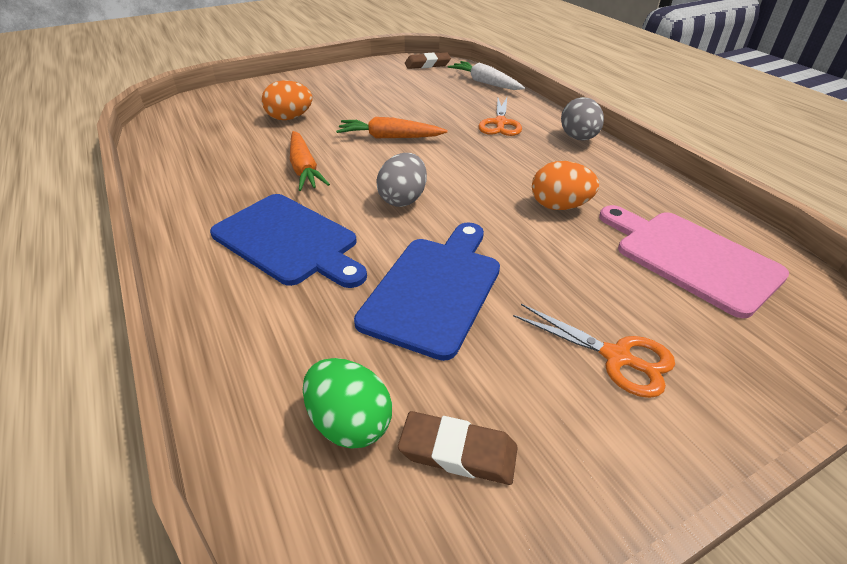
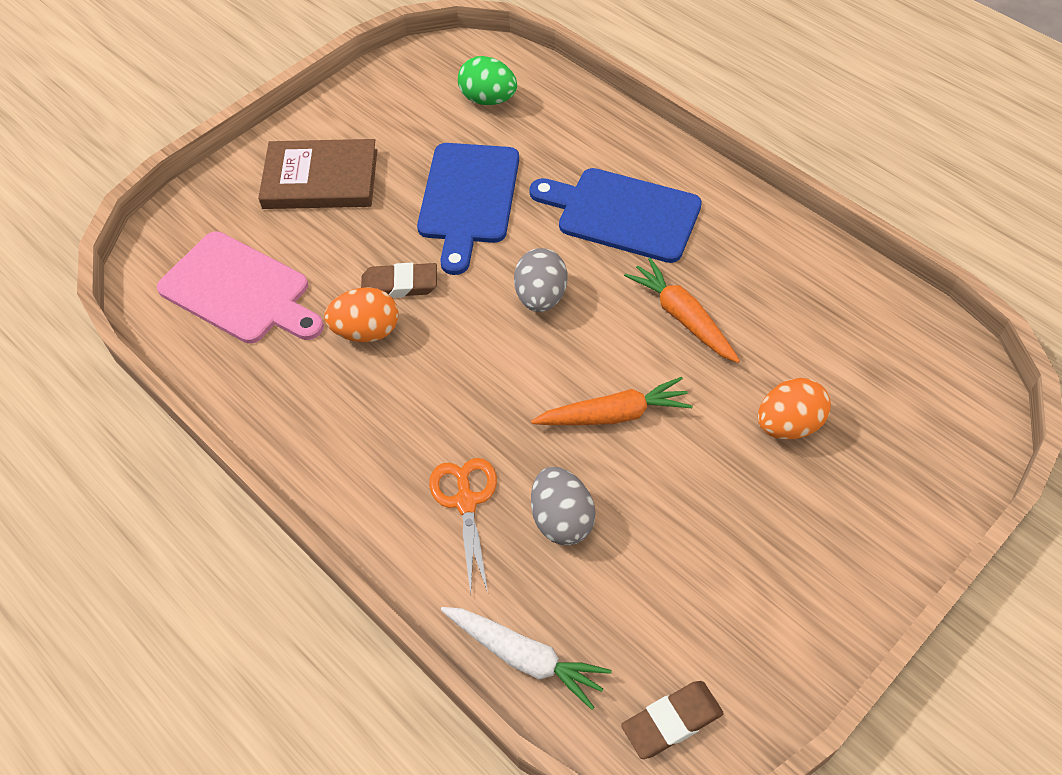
camera: 165 degrees right, 15 degrees up
(458, 452) = (419, 101): brown eraser -> brown eraser (399, 284)
(578, 138) = (343, 489): grey egg -> grey egg (562, 519)
(616, 357) = (320, 179): orange scissors -> brown book

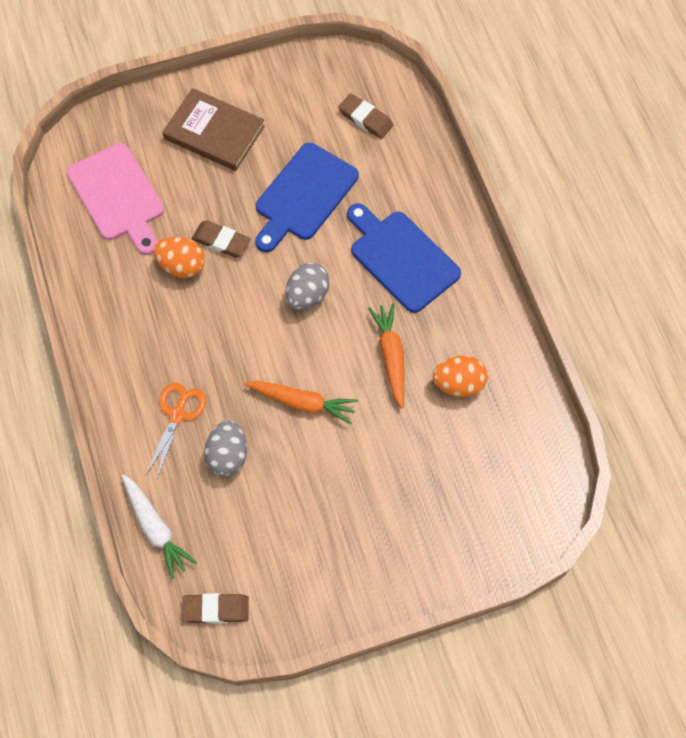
camera: 25 degrees right, 10 degrees up
(488, 99) = (365, 119): green egg -> brown eraser
(788, 425) = (409, 466): orange egg -> orange egg (458, 384)

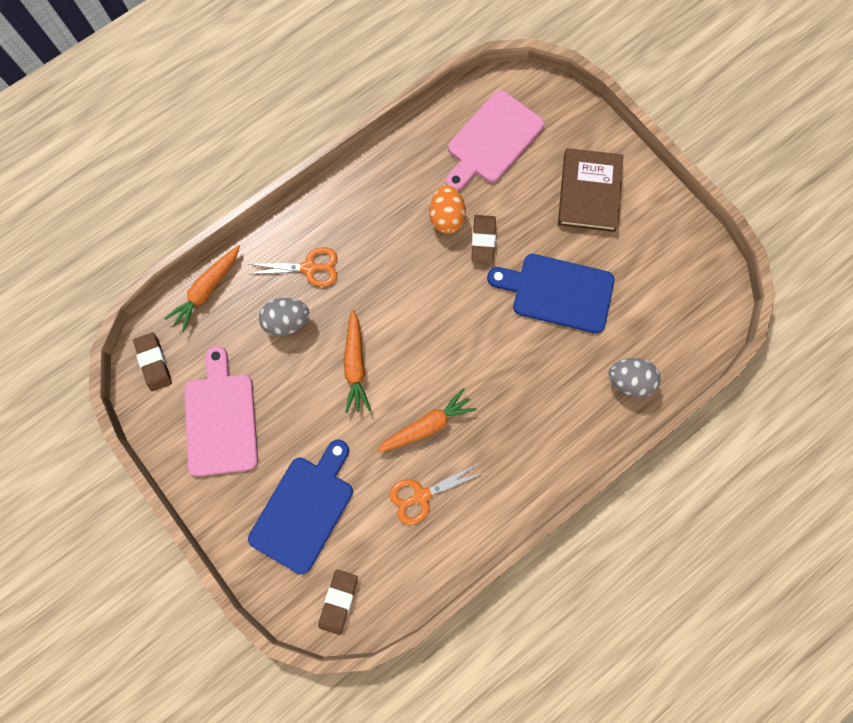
camera: 70 degrees right, 10 degrees up
(155, 528) = (207, 290): white carrot -> orange carrot
(307, 295) = (459, 331): grey egg -> grey egg (629, 381)
(307, 555) = (221, 419): none -> pink cutting board
(365, 119) = (663, 317): brown eraser -> brown eraser (338, 601)
(401, 258) = (529, 401): blue cutting board -> blue cutting board (304, 509)
(458, 384) = (421, 495): orange egg -> orange scissors

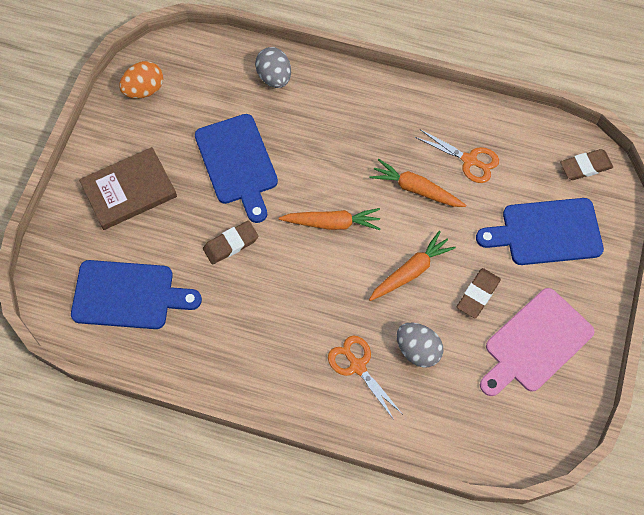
camera: 125 degrees left, 10 degrees down
(154, 362) = (537, 434): brown eraser -> brown eraser (478, 294)
(207, 290) = (442, 439): orange carrot -> orange carrot (332, 223)
(446, 217) = (230, 285): orange egg -> orange egg (144, 90)
(492, 140) = (128, 295): pink cutting board -> blue cutting board

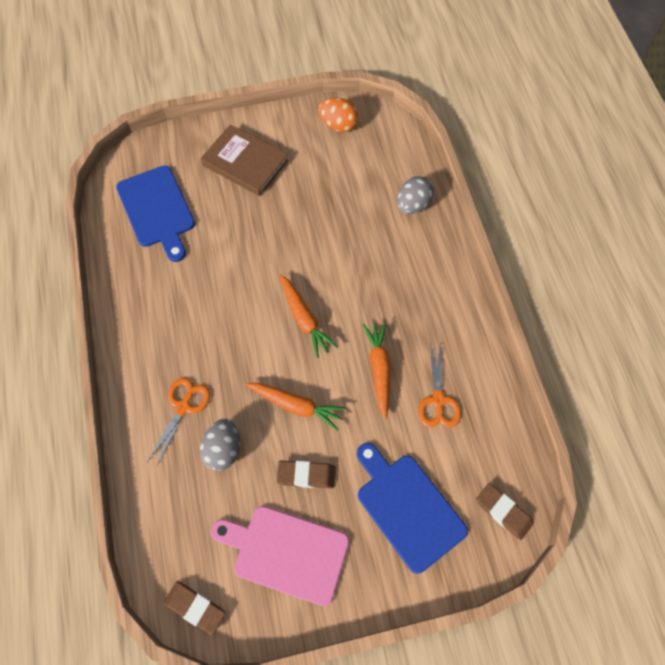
camera: 60 degrees right, 0 degrees up
(231, 244) = (240, 255): brown eraser -> brown eraser (195, 607)
(237, 163) = (315, 221): blue cutting board -> none

